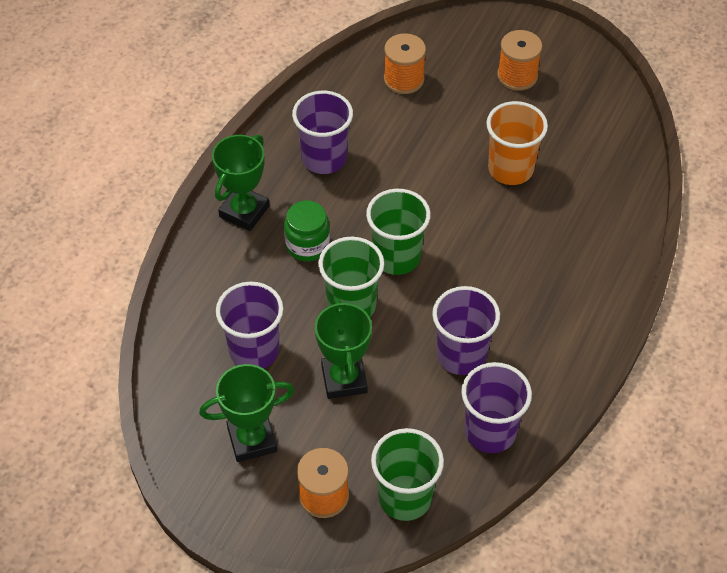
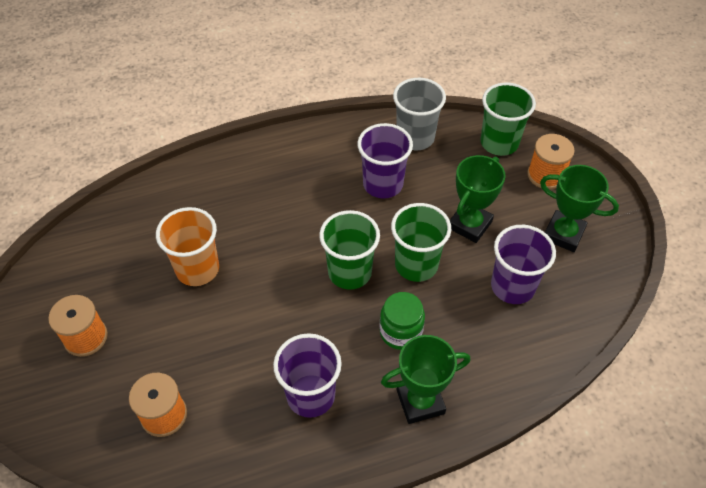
camera: 135 degrees left, 0 degrees up
(490, 431) = (415, 138): purple cup -> grey cup

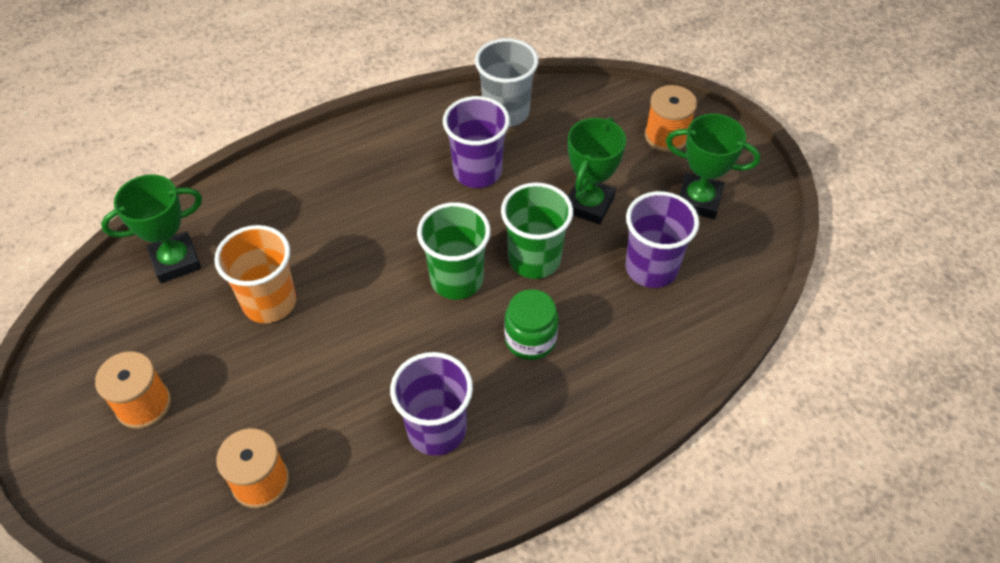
camera: 10 degrees left, 0 degrees up
(420, 401) = (568, 416): green trophy -> green trophy (176, 261)
(499, 143) = (606, 106): green cup -> none

